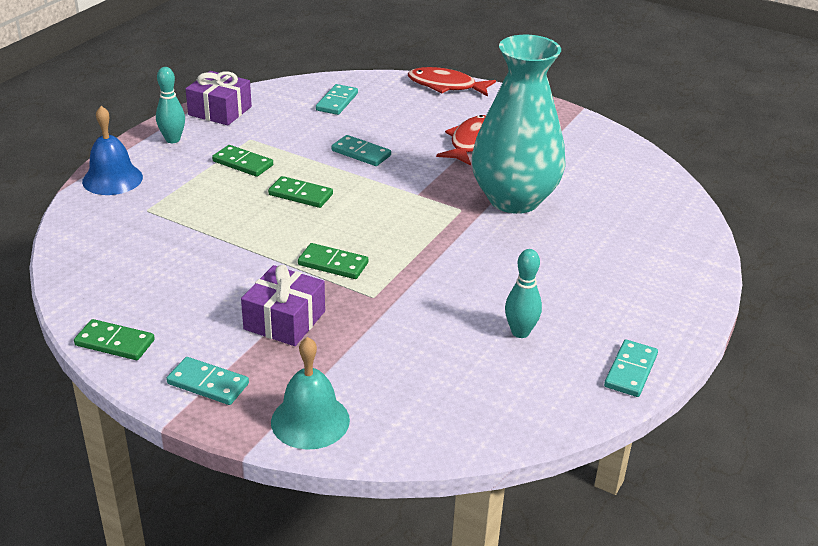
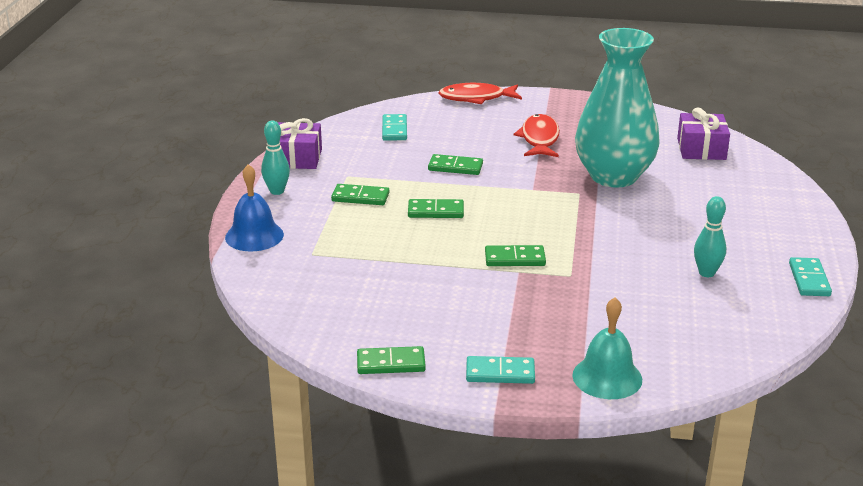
camera: 20 degrees left, 5 degrees down
(284, 320) = (516, 310): purple gift -> purple gift (701, 149)
(361, 153) = (455, 167): turquoise domino -> green domino

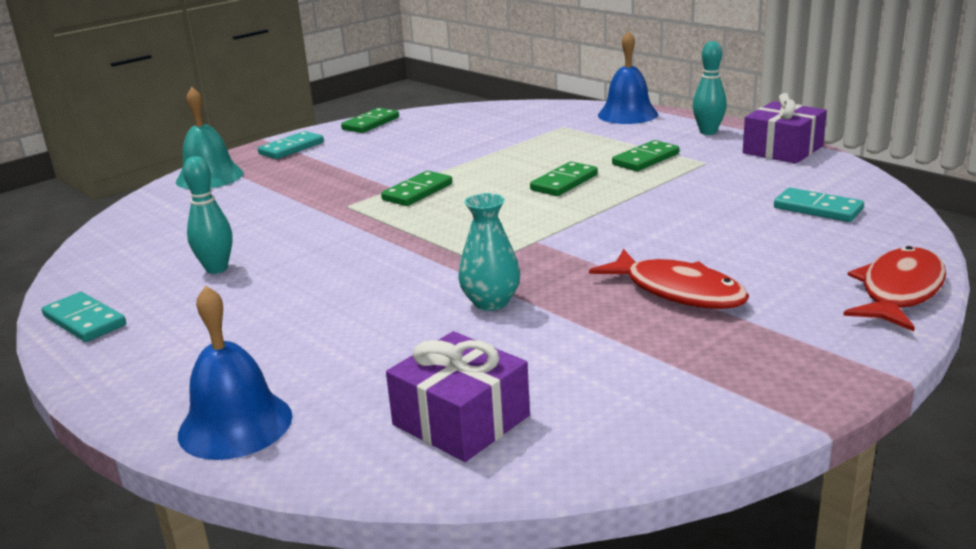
camera: 130 degrees right, 5 degrees down
(455, 167) = (657, 216): green domino -> none
(613, 176) = (491, 302): turquoise vase -> turquoise vase, size x0.43
(782, 190) = (235, 424): none -> blue bell

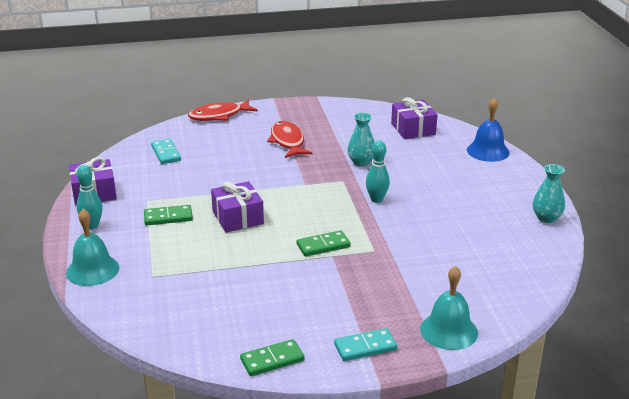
camera: 150 degrees left, 5 degrees up
(84, 321) = (546, 218): turquoise domino -> turquoise vase
(216, 269) = (472, 228): turquoise bowling pin -> turquoise bowling pin (376, 199)
(564, 182) = (238, 217): green domino -> purple gift
(627, 114) = (92, 270): blue bell -> turquoise bell

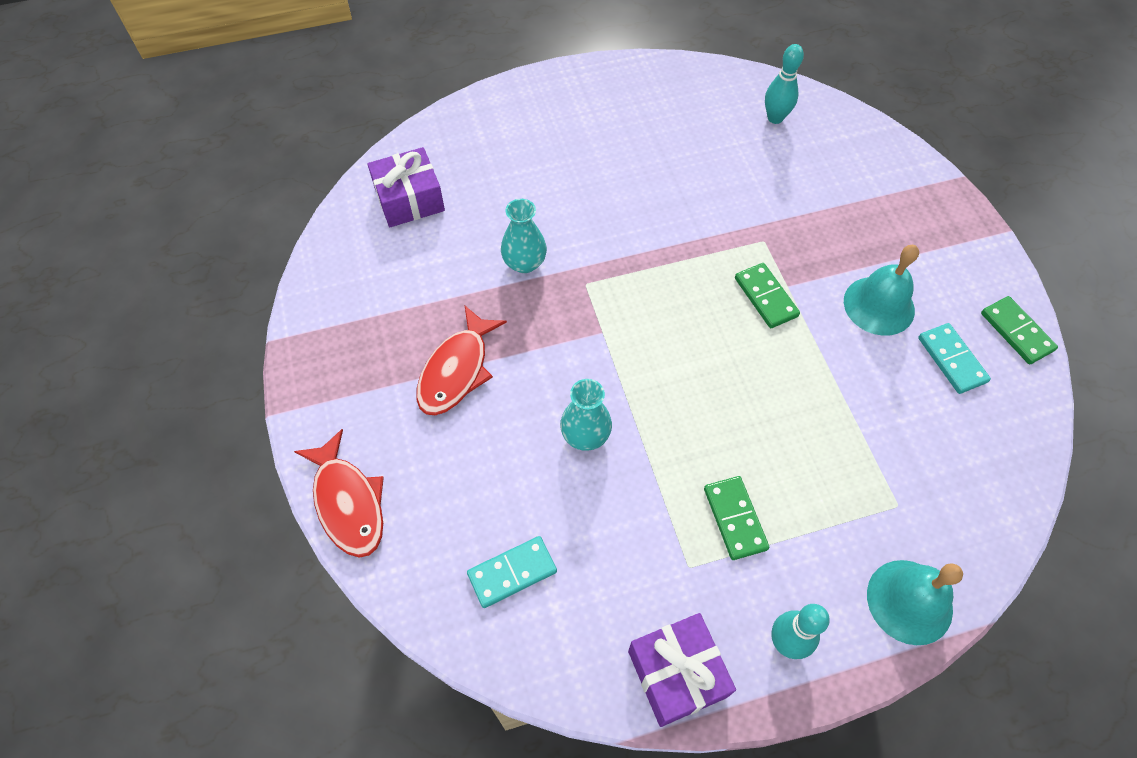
camera: 95 degrees left, 30 degrees up
(238, 217) = (715, 414): purple gift -> none
(287, 141) = (456, 370): red fish -> red fish turned 45 degrees counterclockwise
(365, 347) = (958, 244): turquoise domino -> turquoise domino (952, 360)
(376, 199) = (634, 241): turquoise bowling pin -> turquoise bowling pin (775, 118)
(449, 331) = (902, 171): turquoise bell -> turquoise bell (879, 305)
(488, 151) = (480, 116): blue bell -> none
(546, 218) = (651, 74): turquoise vase -> turquoise vase (585, 435)

